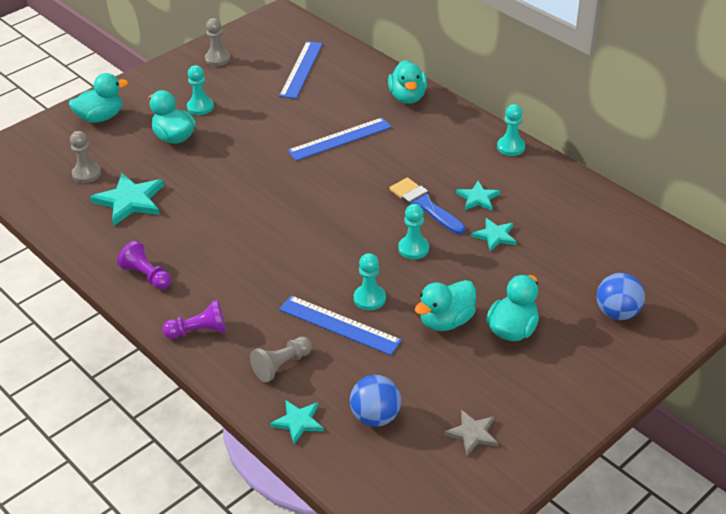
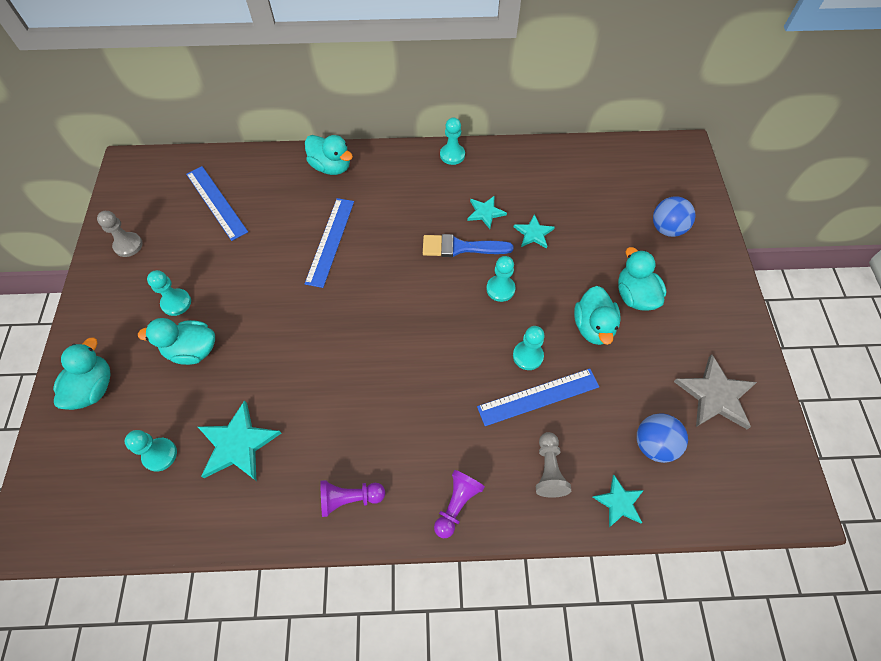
camera: 50 degrees left, 20 degrees up
(86, 174) = (160, 455): grey pawn -> turquoise pawn
(472, 433) = (715, 395): grey star -> grey star, size x1.69

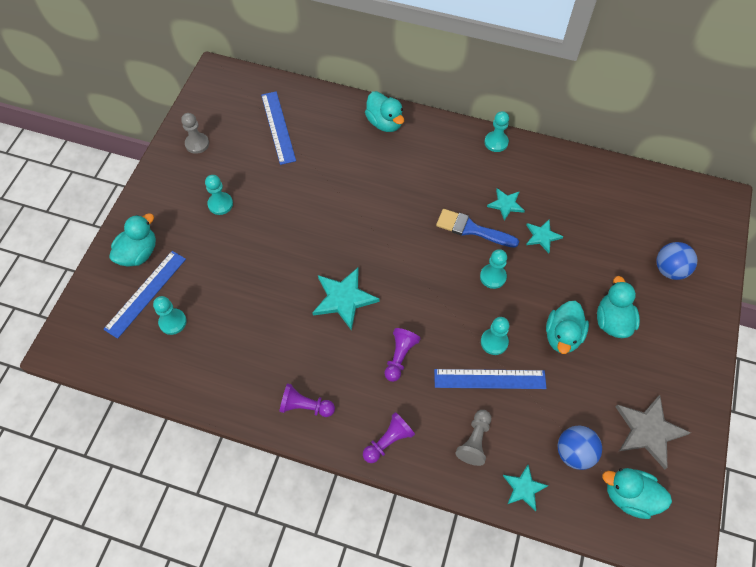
camera: 20 degrees right, 0 degrees up
(192, 350) = (221, 247): turquoise duck -> turquoise duck (629, 496)
(238, 444) = (233, 334): turquoise star -> turquoise star (344, 299)
(330, 241) = (361, 189): blue ruler -> blue ruler (145, 293)
(435, 405) = (399, 357): none -> purple pawn

